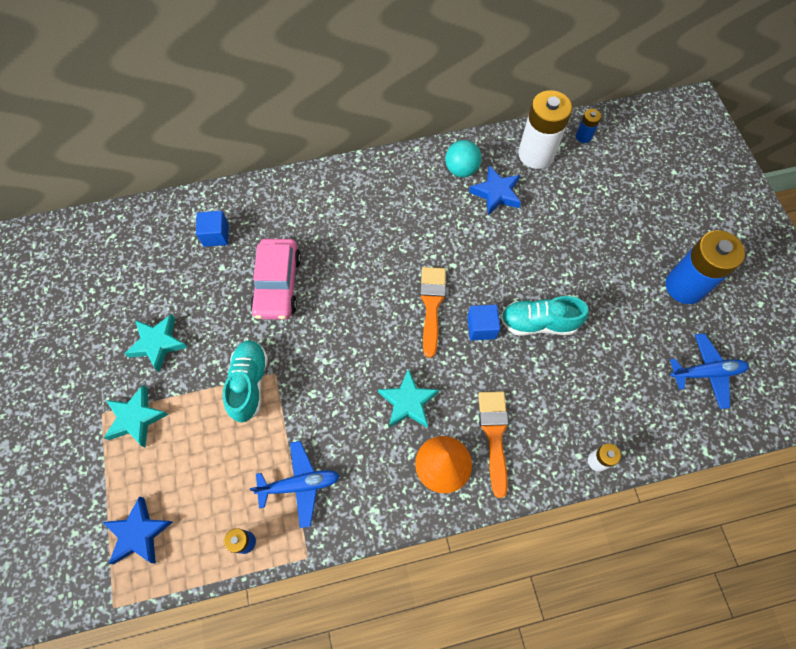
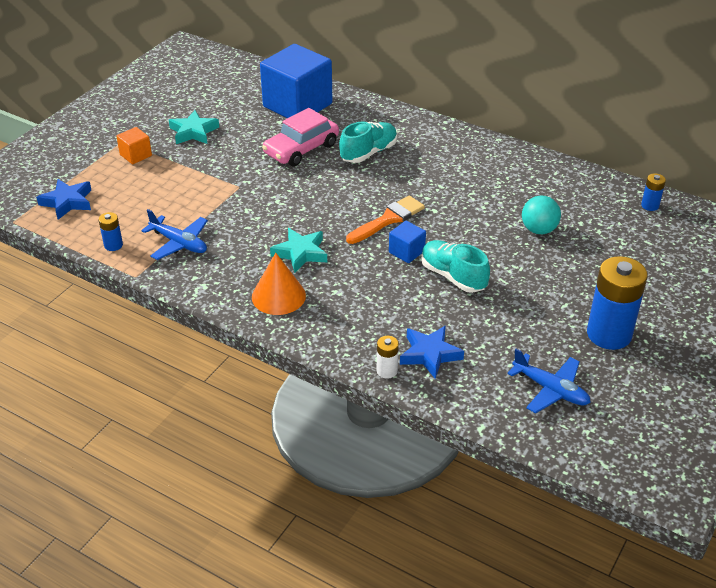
camera: 45 degrees right, 25 degrees down
(136, 418) = (136, 155): turquoise star -> orange cube
(216, 235) = (297, 105): blue cube -> blue cube, size x2.28
(249, 384) = (217, 181): turquoise shoe -> turquoise shoe (368, 153)
(461, 170) = (516, 168): turquoise ball -> turquoise ball (539, 230)
(494, 435) = (333, 307): orange brush -> none
(496, 193) = (525, 194): blue star -> blue star (429, 354)
(536, 154) = (591, 193): white battery -> none

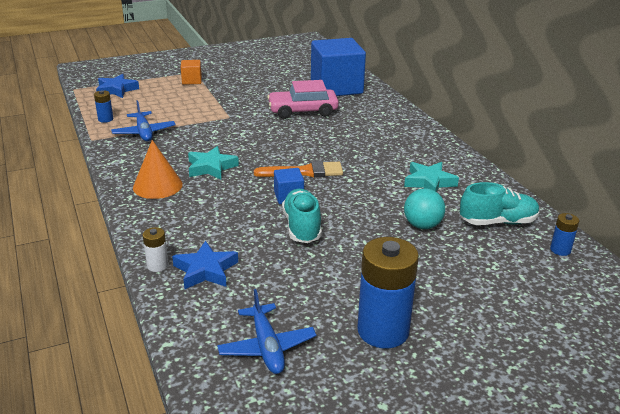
camera: 35 degrees right, 10 degrees down
(193, 132) = (245, 80): turquoise star -> turquoise star (429, 182)
(368, 153) = (349, 128): turquoise shoe -> turquoise shoe (498, 222)

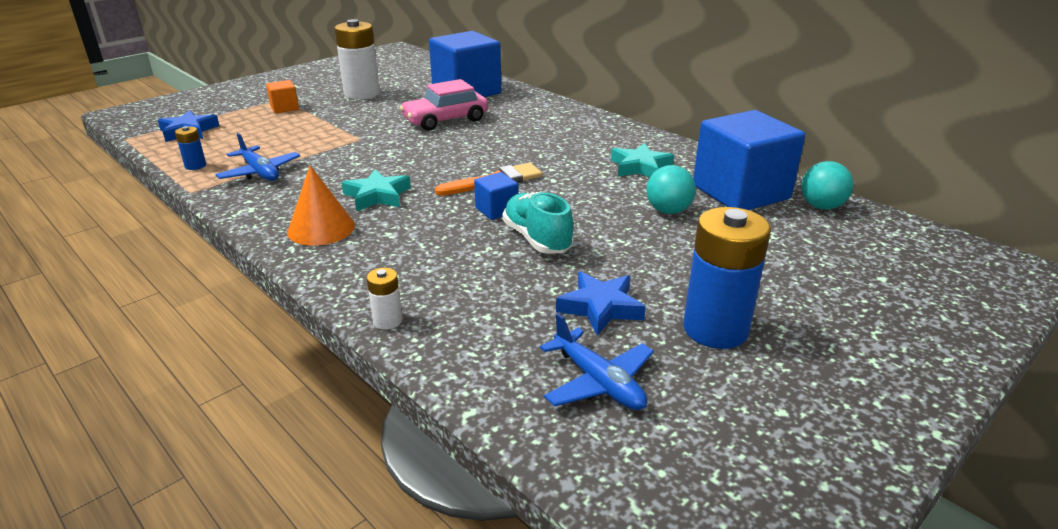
camera: 20 degrees left, 0 degrees up
(205, 270) = (455, 312): blue star -> blue star (600, 307)
(255, 77) = (362, 94): none -> white battery
(498, 222) = (740, 192): turquoise shoe -> blue cube
(560, 250) = (821, 206): blue battery -> turquoise ball

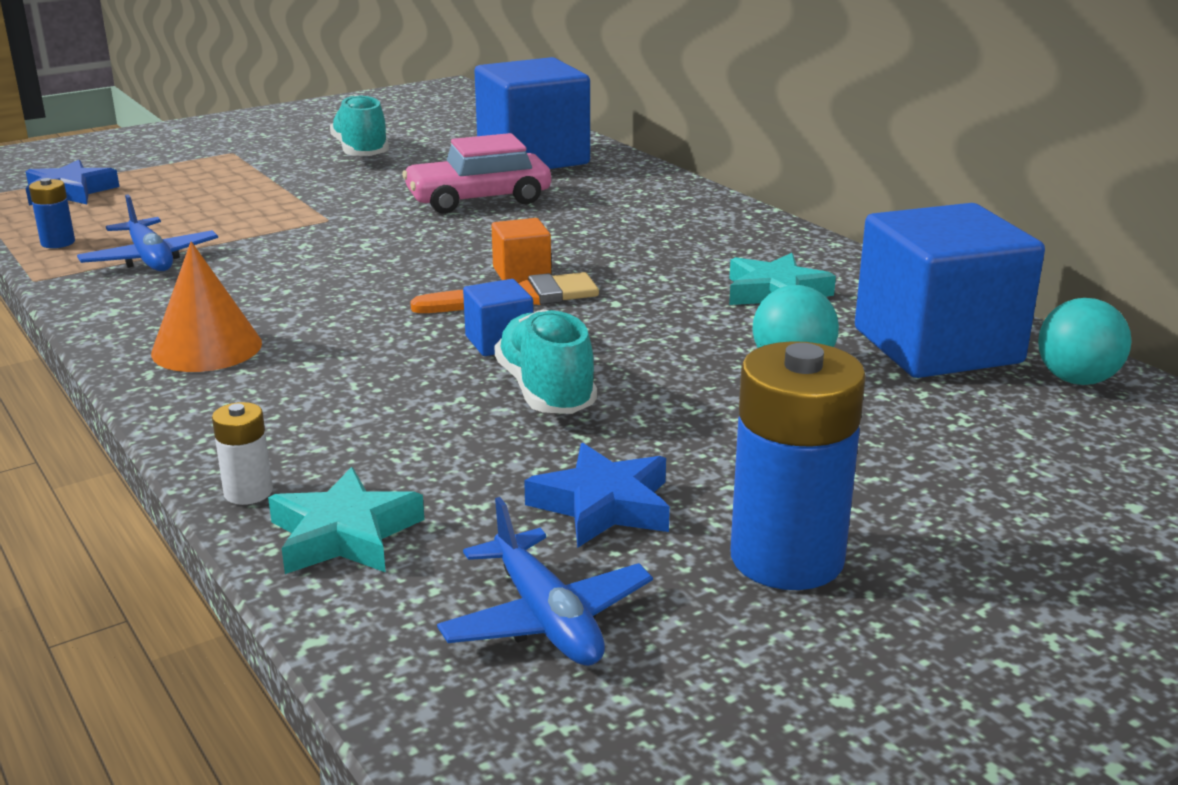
camera: 10 degrees right, 5 degrees down
(284, 108) = (230, 166): orange cube -> orange cube (521, 273)
(362, 94) = (361, 152): white battery -> turquoise shoe
(377, 196) = (316, 306): turquoise star -> turquoise star (345, 534)

